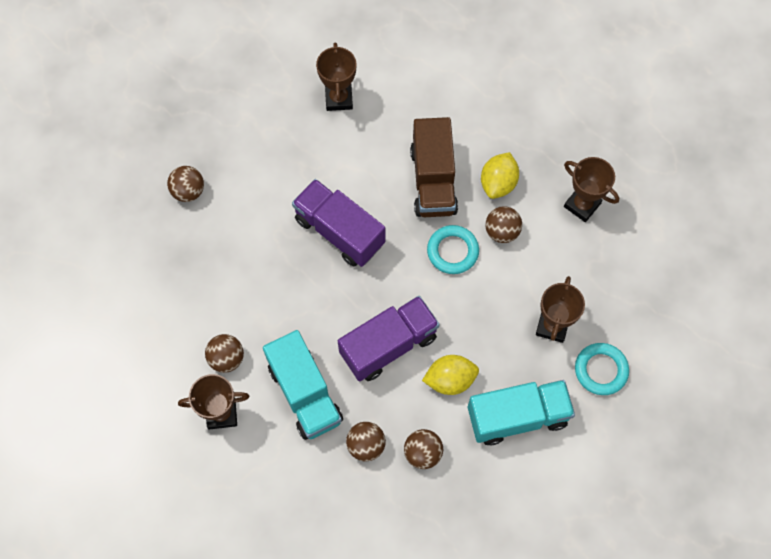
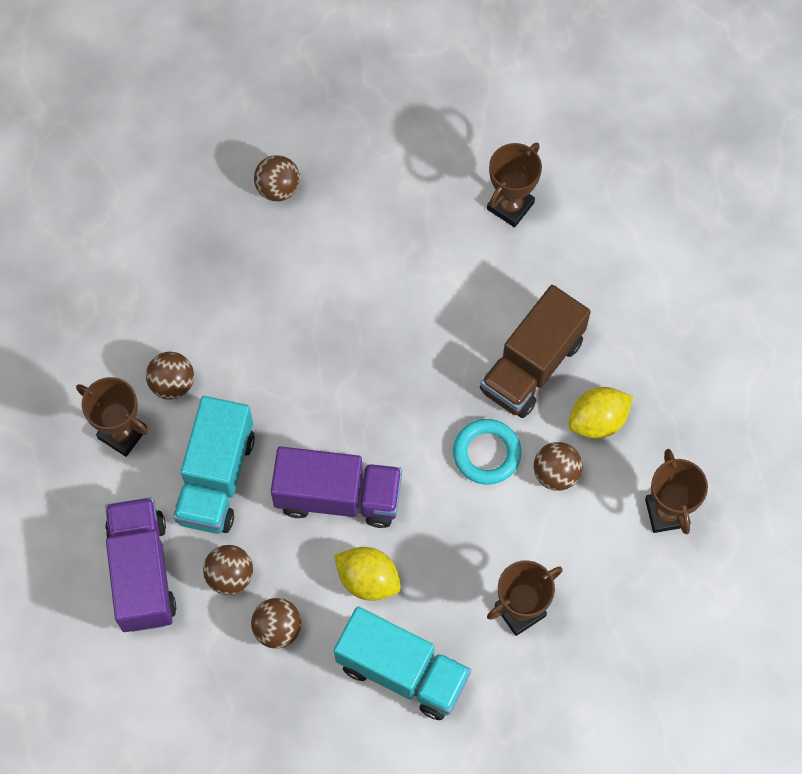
camera: 40 degrees right, 0 degrees up
(339, 231) = (390, 344): purple truck -> purple truck (142, 572)
(601, 370) = (529, 695): turquoise ring -> none

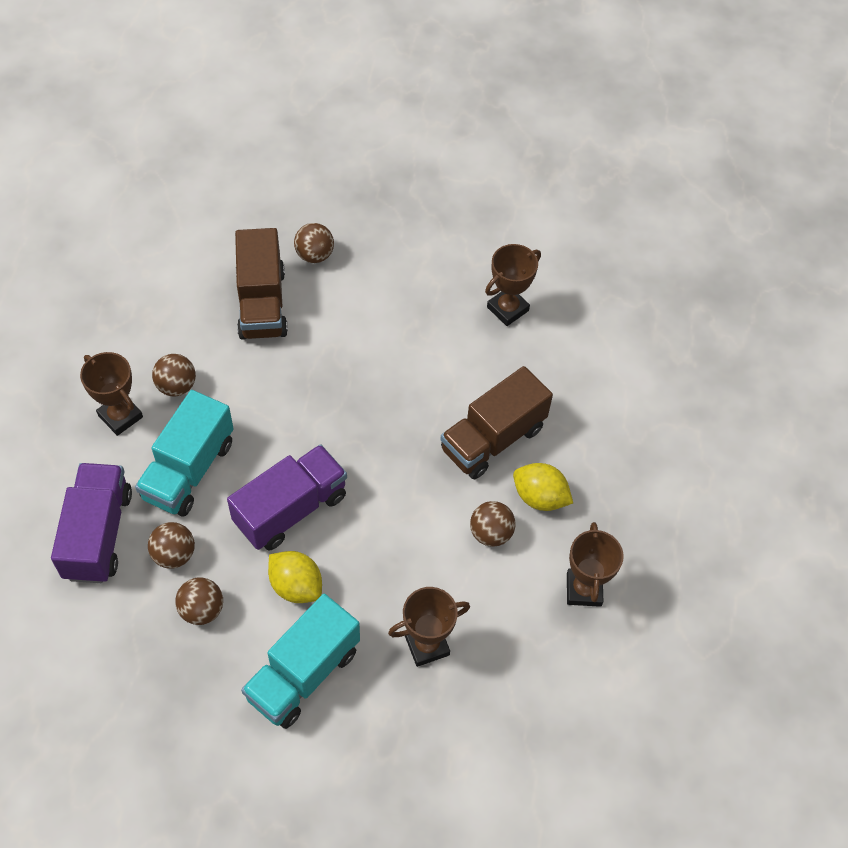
camera: 10 degrees right, 10 degrees down
(236, 262) = (262, 303): none -> brown truck
(338, 496) = (291, 509): purple truck -> purple truck turned 60 degrees counterclockwise
(402, 671) = (303, 674): turquoise truck -> turquoise truck turned 90 degrees clockwise
(486, 453) = (433, 503): turquoise ring -> none
(597, 420) = (540, 497): yellow lemon -> yellow lemon turned 45 degrees clockwise

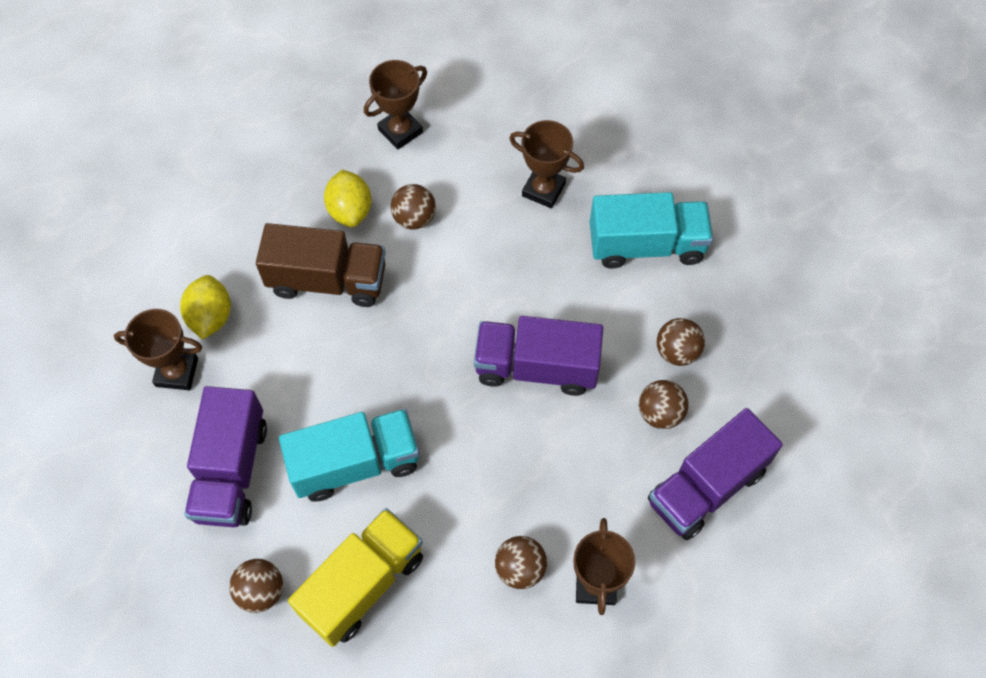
camera: 130 degrees left, 5 degrees up
(189, 470) = (583, 475): turquoise truck -> turquoise truck (355, 463)
(262, 303) = (362, 584): brown truck -> yellow truck
(296, 586) = (591, 307): yellow lemon -> yellow lemon (211, 317)
(406, 291) = (231, 470): none -> purple truck

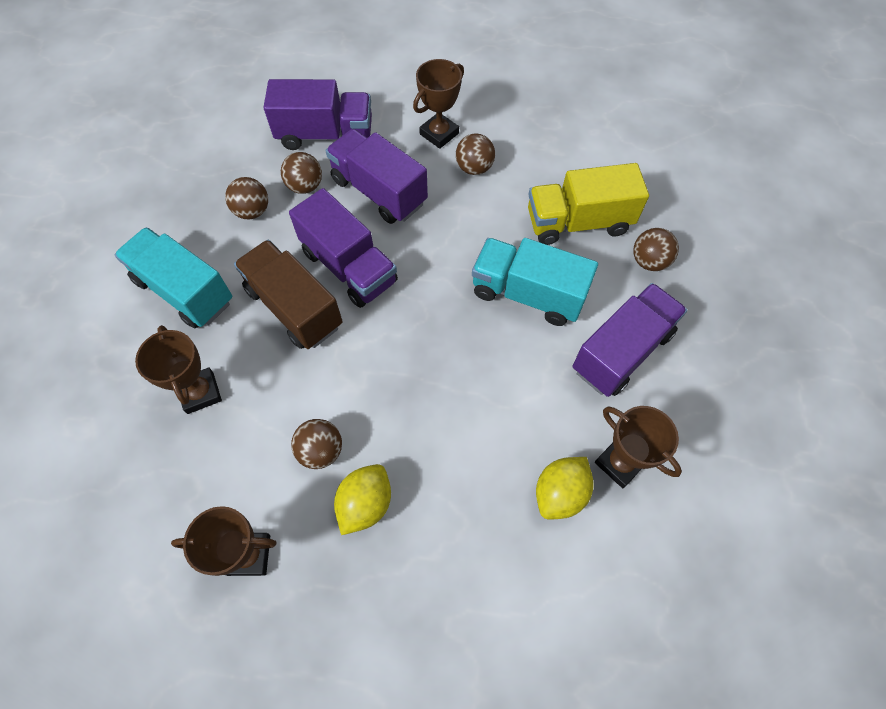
camera: 140 degrees left, 0 degrees up
(327, 280) = (438, 450): brown truck -> brown truck (294, 307)
(586, 463) = (379, 191): none -> purple truck

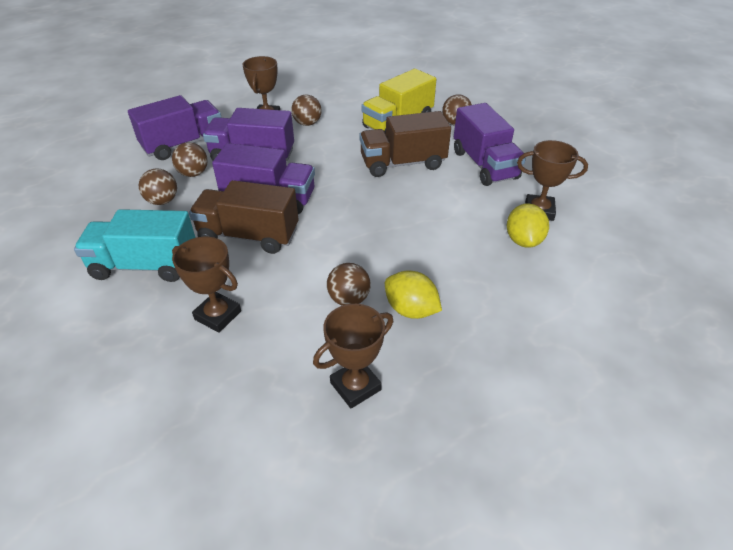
camera: 35 degrees left, 20 degrees down
(365, 504) = (411, 310): yellow lemon -> yellow lemon turned 45 degrees counterclockwise
(527, 294) = (402, 163): turquoise truck -> brown truck
(621, 351) = (484, 165): purple truck -> purple truck turned 150 degrees clockwise

